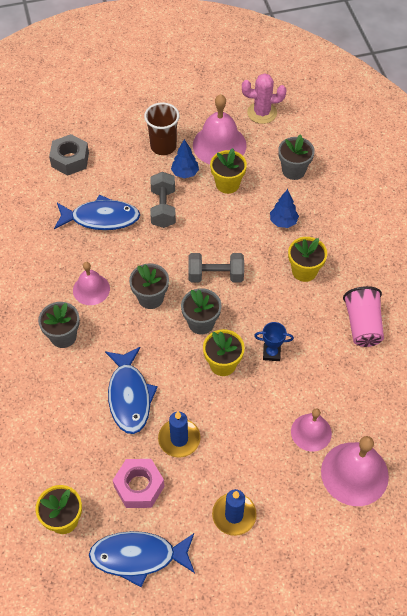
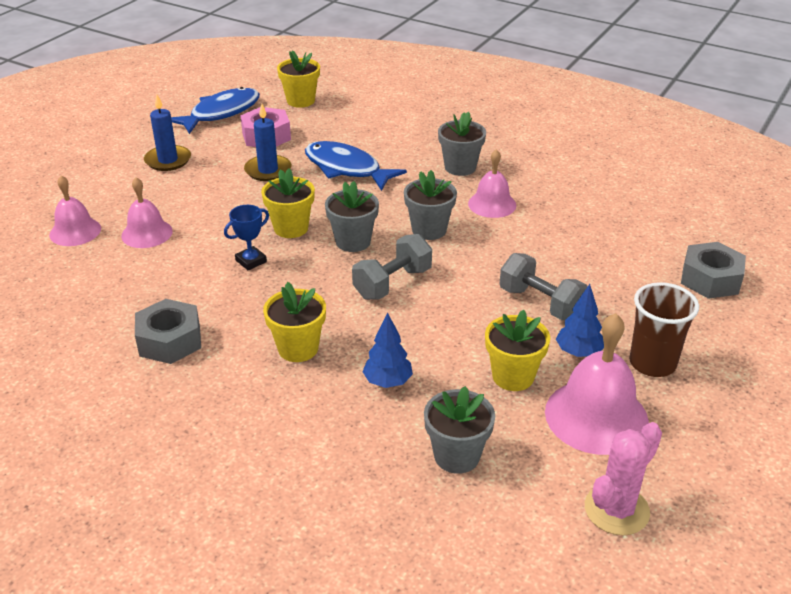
camera: 135 degrees right, 20 degrees down
(101, 218) = (582, 254): blue fish -> none
(354, 473) = (75, 231): pink bell -> pink bell, size x0.62
(362, 325) = (170, 341): pink cup -> grey nut

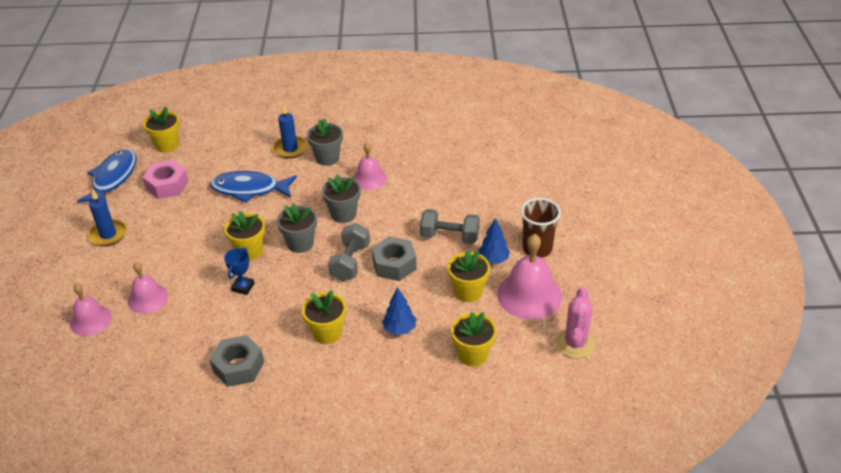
camera: 30 degrees left, 5 degrees up
(268, 170) = (193, 213): blue candle -> blue candle (290, 149)
(457, 456) = (473, 355): grey flower pot -> yellow flower pot
(710, 279) = (533, 179): grey nut -> grey nut (394, 264)

